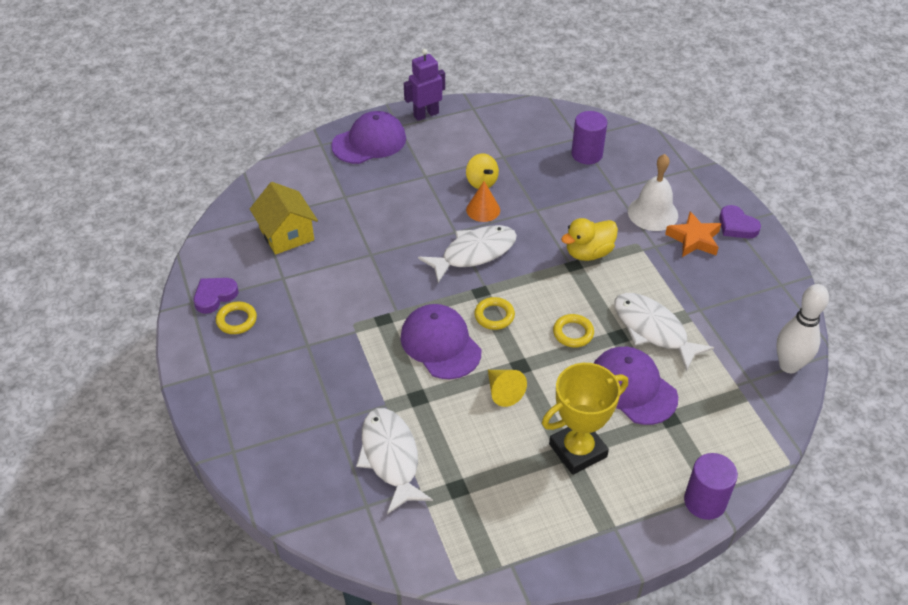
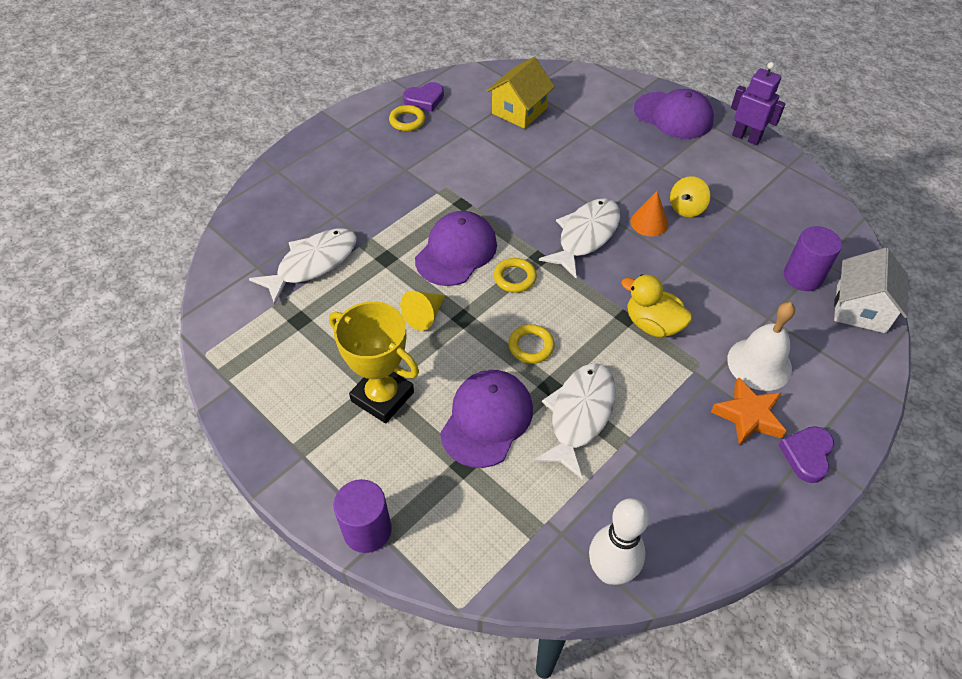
camera: 65 degrees right, 5 degrees up
(215, 296) = (424, 100): purple heart -> purple heart turned 135 degrees clockwise
(474, 253) = (585, 236): white fish -> white fish turned 90 degrees counterclockwise
(630, 141) = (860, 309): none -> white house

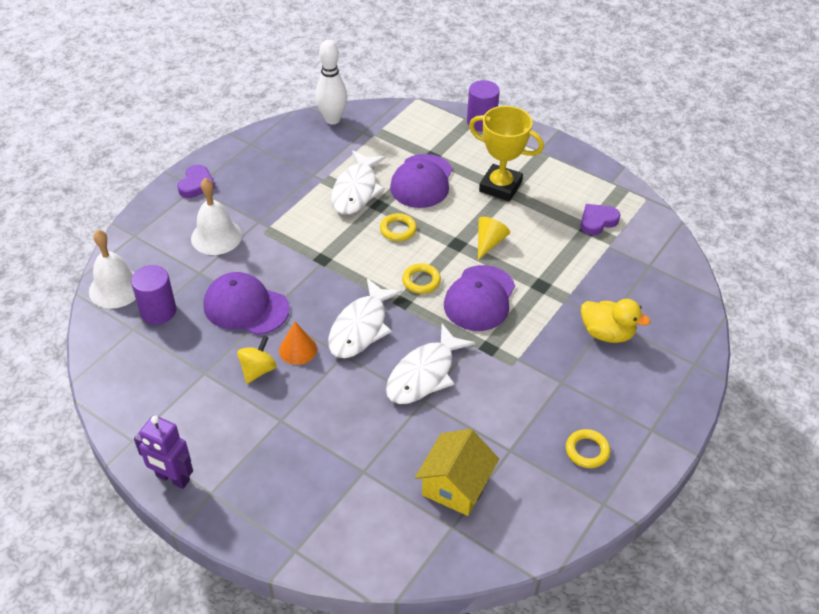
camera: 170 degrees right, 5 degrees down
(313, 264) = (603, 273): white fish -> white fish (424, 374)
(424, 100) = (579, 489): purple heart -> purple heart (597, 221)
(652, 324) = (299, 256): yellow duck -> yellow duck (607, 333)
(673, 115) = (259, 504): purple cap -> purple cap (245, 307)
(748, 416) = (233, 202): orange star -> none
(860, 309) = (116, 288): white house -> white bell

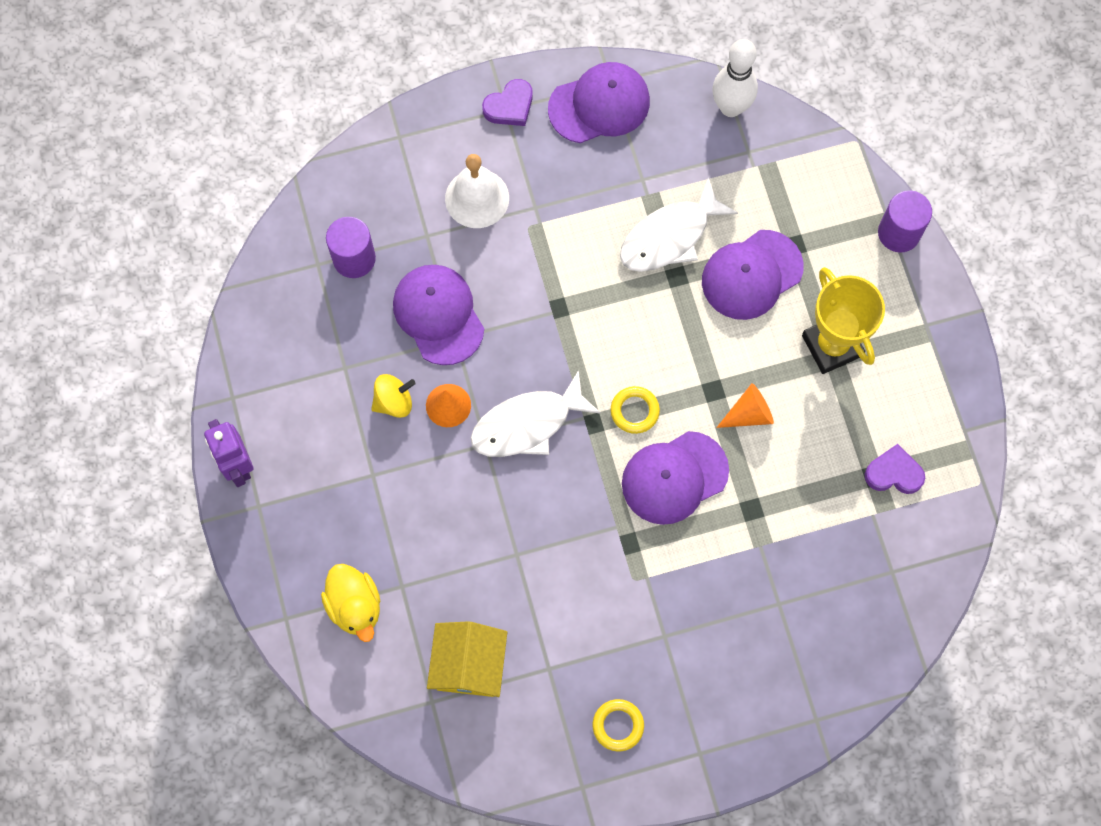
camera: 40 degrees right, 25 degrees up
(116, 288) = (334, 198): white bell -> none
(253, 156) = (599, 105): none -> purple cap
(398, 230) = (668, 325): yellow ring -> none
(424, 374) = (542, 525): white fish -> none
(455, 485) = (469, 665): yellow house -> yellow house turned 60 degrees counterclockwise
(489, 242) = (749, 414): yellow cone -> orange cone
(607, 333) = (763, 617): yellow duck -> yellow duck (355, 606)

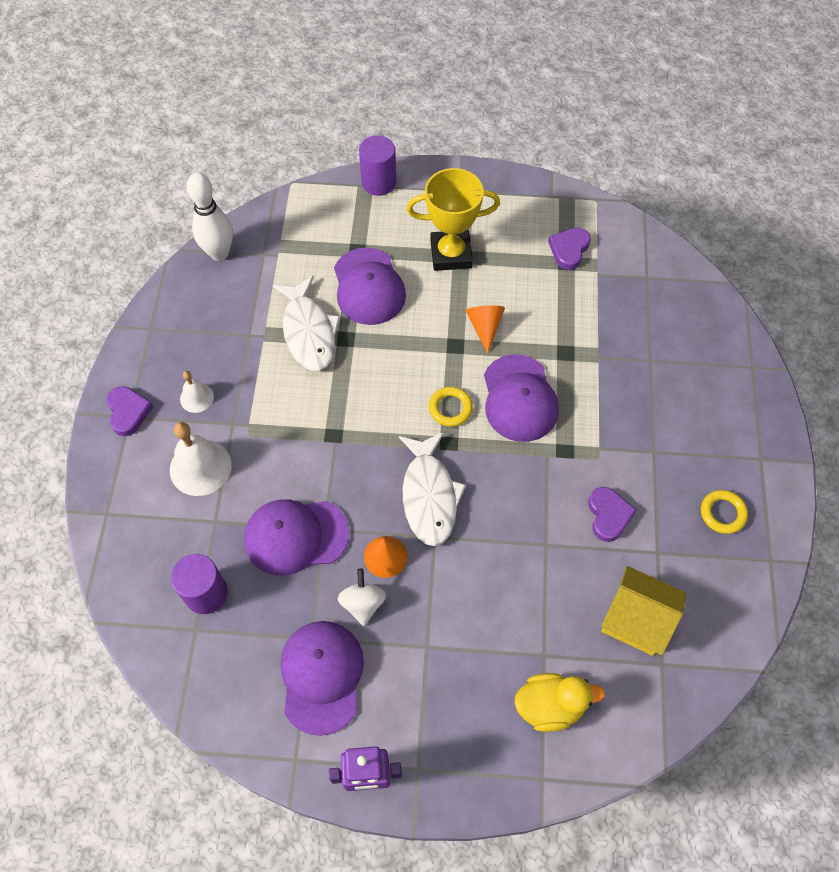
camera: 70 degrees left, 10 degrees down
(394, 402) = (363, 603): yellow spinning top -> white spinning top
(550, 161) = (196, 397): none -> white bell
(571, 608) = (608, 515): none -> purple heart
(599, 105) = (165, 343): purple cap -> purple cap (321, 676)

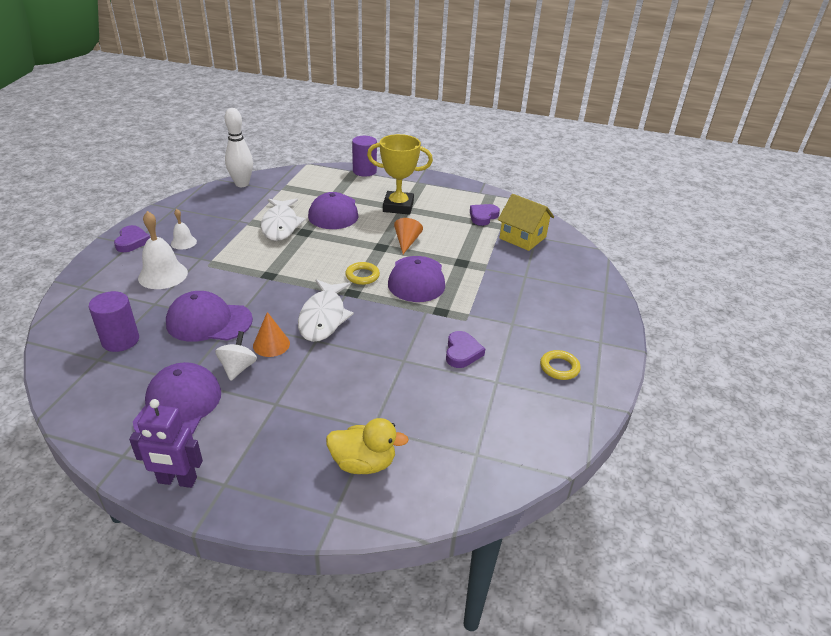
camera: 10 degrees right, 25 degrees down
(636, 619) = (463, 420): yellow house -> yellow house (522, 238)

